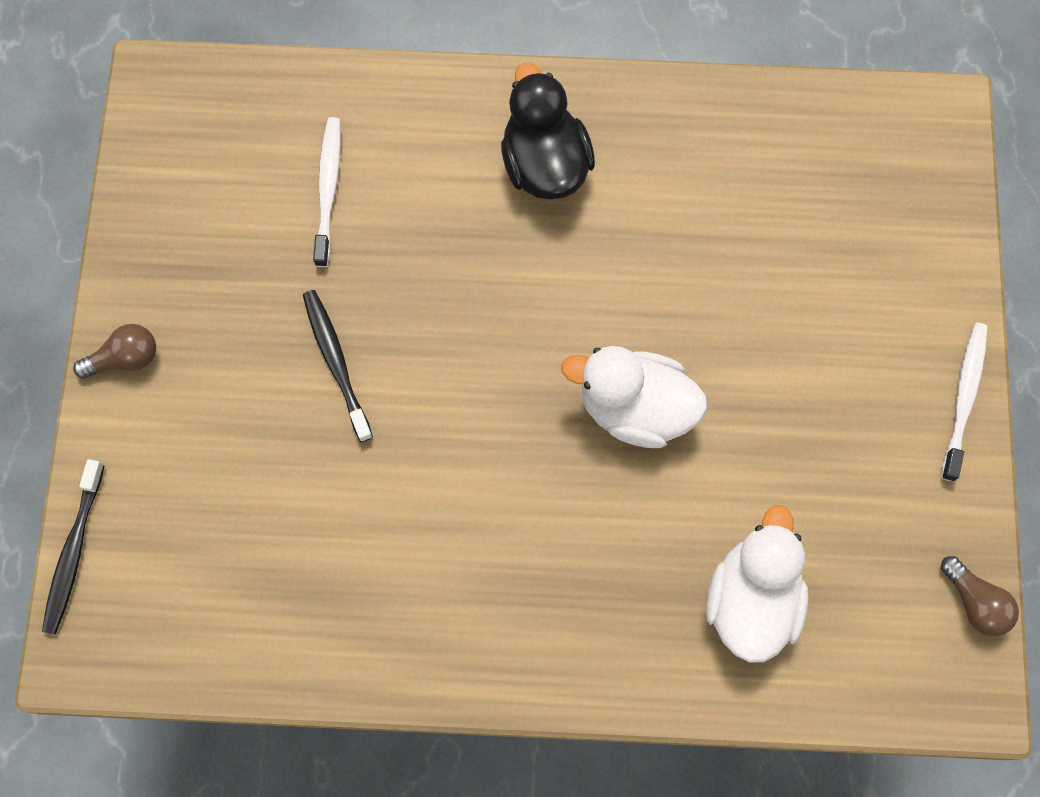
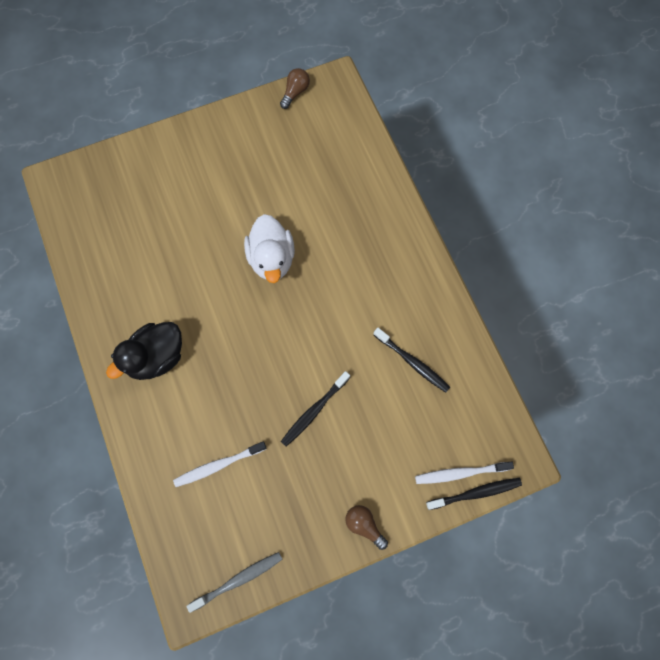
camera: 115 degrees left, 0 degrees up
(153, 154) = (238, 580): none -> grey toothbrush
(334, 558) = (412, 362): none -> black toothbrush
(751, 600) = (338, 176): white duck -> none
(963, 399) = (203, 125): white toothbrush -> white toothbrush (460, 473)

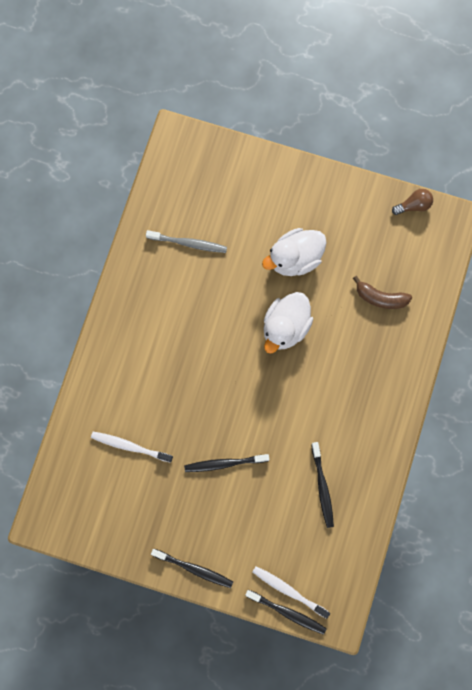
camera: 40 degrees right, 5 degrees up
(156, 357) = (147, 335): black duck -> none
(234, 200) = (295, 258): none -> white duck
(238, 580) = (83, 533): grey toothbrush -> grey toothbrush (188, 243)
(329, 178) = (381, 298): none -> brown banana
(364, 525) = (194, 569): brown light bulb -> black toothbrush

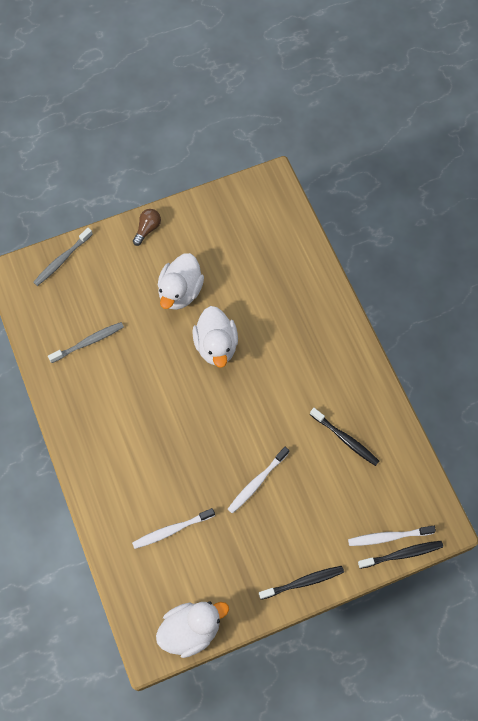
camera: 40 degrees left, 10 degrees down
(82, 533) = (191, 630): none -> white duck
(223, 156) = (62, 260): none -> grey toothbrush
(225, 463) = (257, 482): black toothbrush -> white toothbrush
(381, 298) = (268, 271): brown banana -> none
(414, 205) = (235, 191): brown light bulb -> brown light bulb (147, 229)

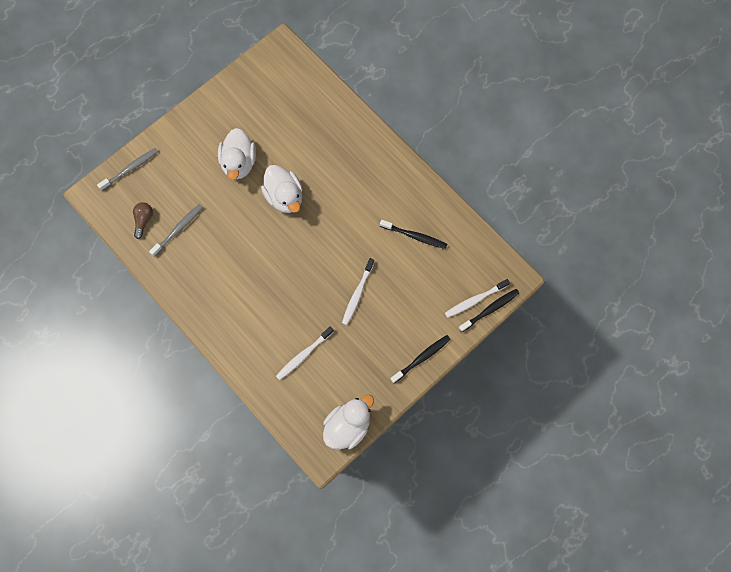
camera: 20 degrees left, 5 degrees up
(62, 260) = (130, 169): grey toothbrush -> grey toothbrush turned 150 degrees counterclockwise
(147, 229) = (192, 120): brown light bulb -> brown light bulb (143, 220)

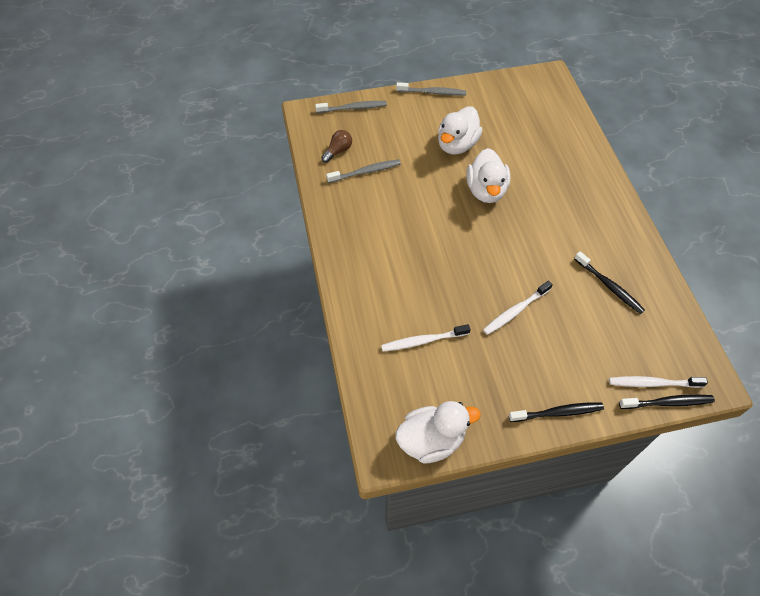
camera: 30 degrees right, 15 degrees down
(190, 117) = (432, 92): none -> grey toothbrush

